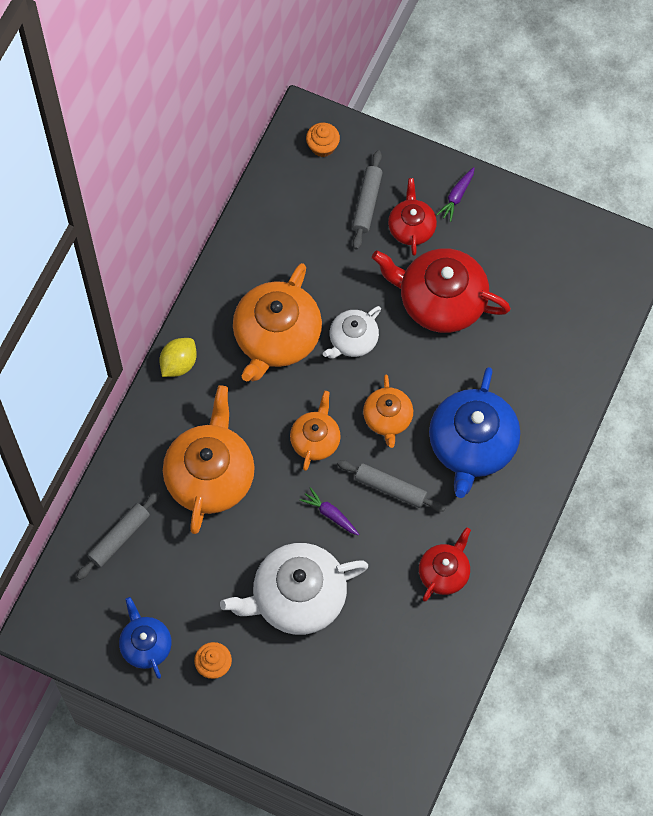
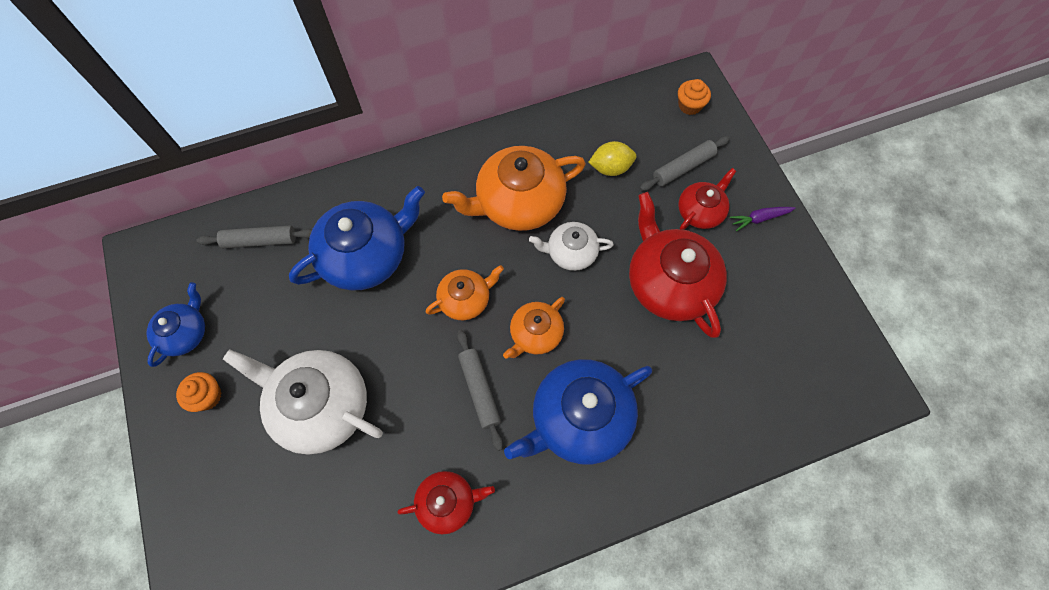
camera: 45 degrees right, 0 degrees up
(179, 364) = (433, 162): yellow lemon -> yellow lemon (610, 168)
(210, 475) = (366, 255): orange teapot -> blue teapot
(330, 514) = (414, 365): purple carrot -> none

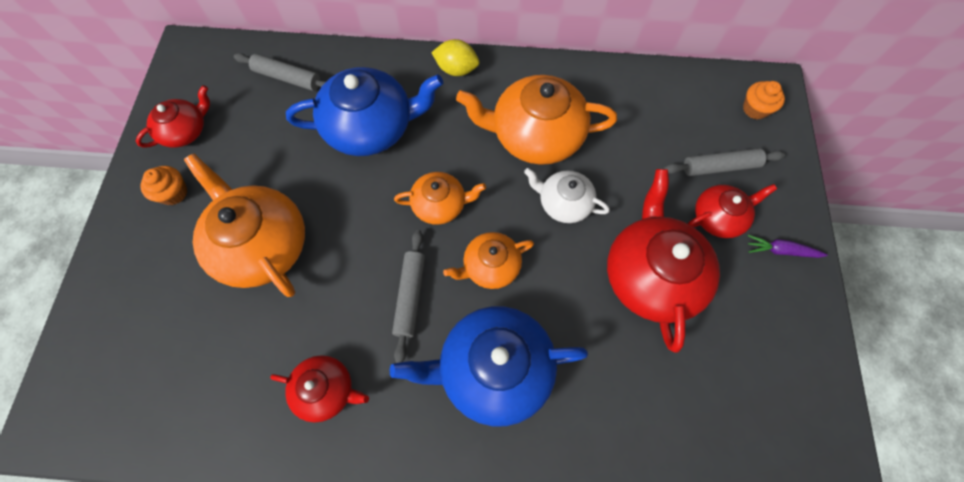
camera: 25 degrees right, 0 degrees up
(185, 333) = (185, 131): blue teapot -> red teapot
(320, 405) = (261, 244): white teapot -> orange teapot
(610, 168) = (643, 138): yellow lemon -> yellow lemon (456, 69)

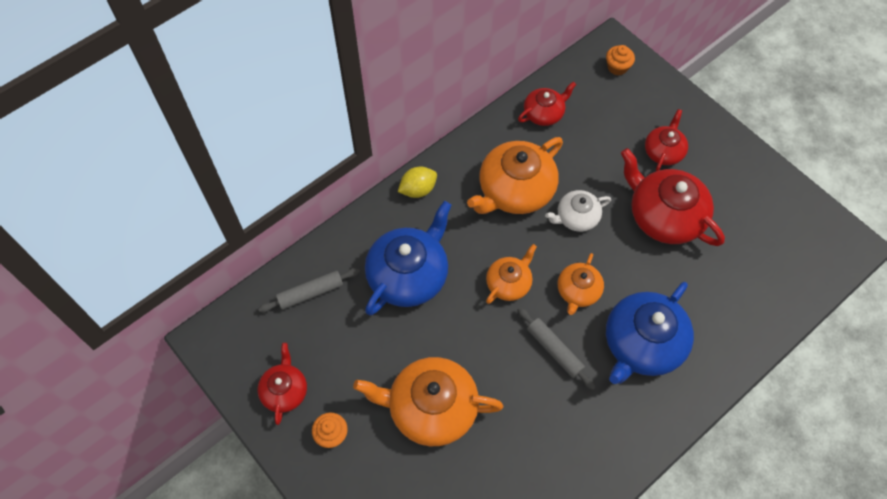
camera: 45 degrees left, 5 degrees down
(326, 390) = (570, 444): red teapot -> red teapot (544, 113)
(720, 167) = (634, 120): grey rolling pin -> none
(780, 251) = (711, 143): purple carrot -> none

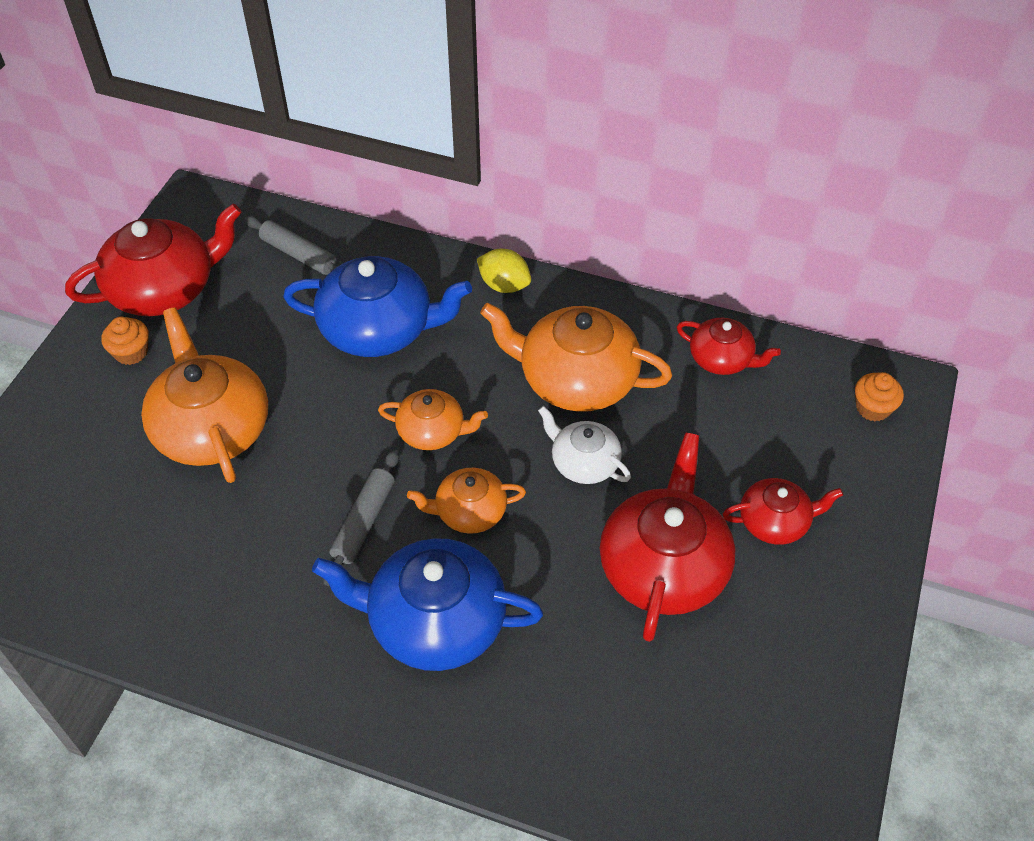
camera: 60 degrees right, 10 degrees down
(285, 391) = (164, 289): red teapot -> red teapot, size x1.79

